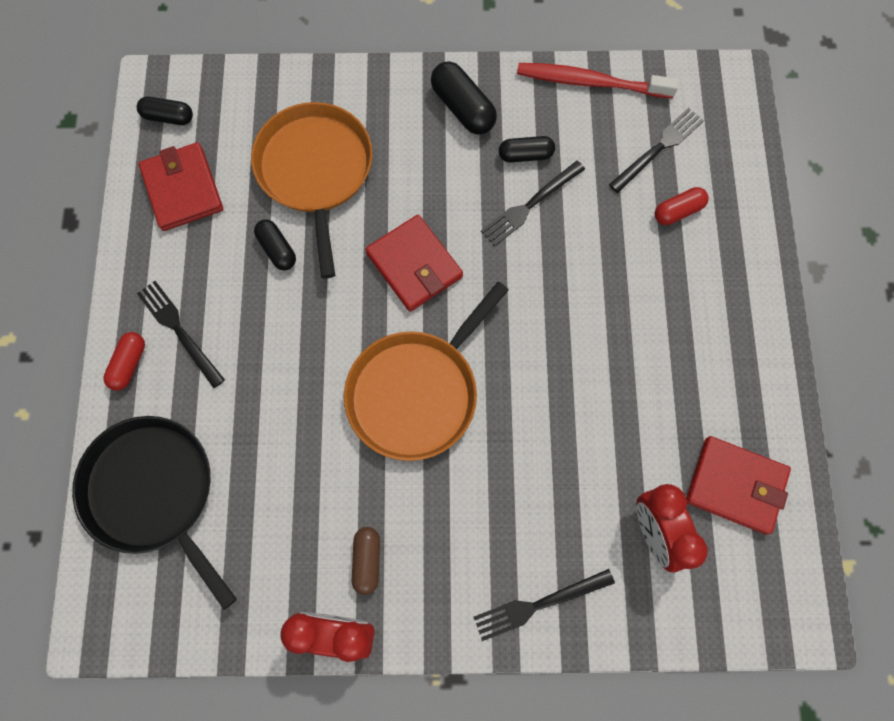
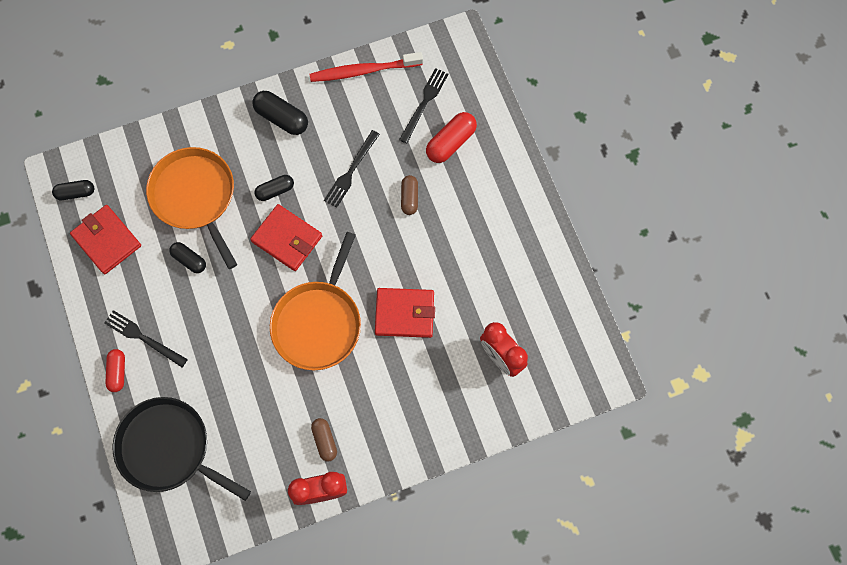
camera: 20 degrees left, 0 degrees up
(525, 155) = (336, 137): black capsule -> black capsule (275, 191)
(539, 604) = (442, 427): black fork -> none
(597, 266) = (409, 198): none -> brown capsule
(678, 211) = (450, 142): red capsule -> red capsule, size x1.55
(735, 485) = (542, 310): red wallet -> red wallet (404, 313)

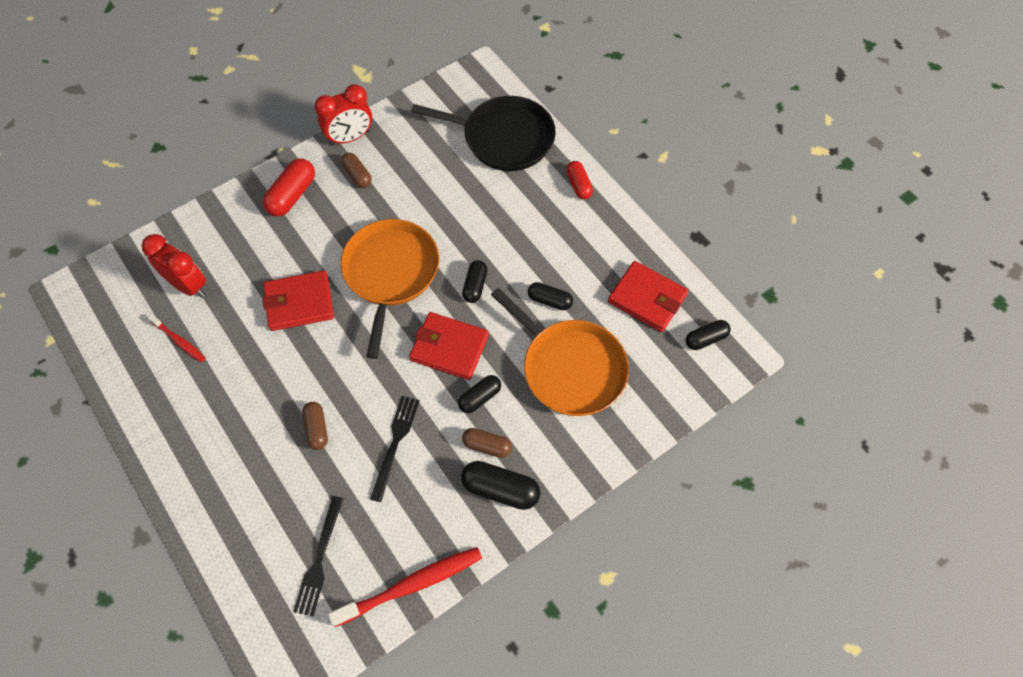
camera: 165 degrees right, 10 degrees down
(143, 338) = (566, 219): black fork -> none
(248, 290) = (475, 286): none -> black capsule
(281, 152) = (487, 446): none -> brown capsule
(450, 142) = (276, 513): red capsule -> red capsule (292, 195)
(513, 303) = (179, 341): none -> red toothbrush

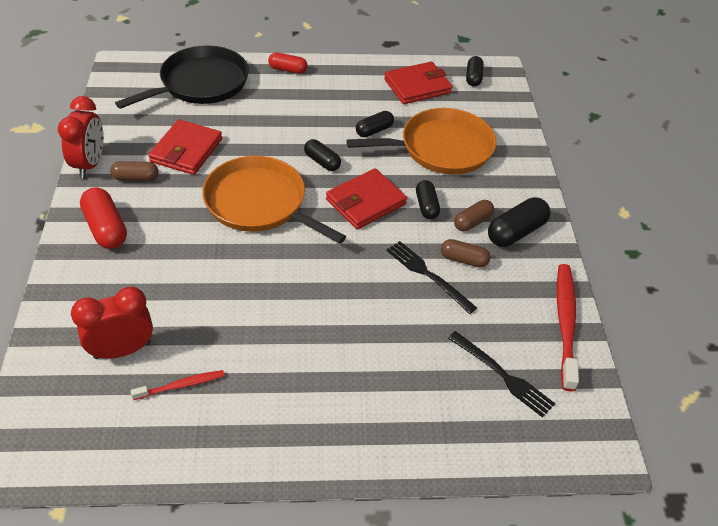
camera: 60 degrees left, 15 degrees down
(299, 303) = (229, 275): red wallet -> red wallet (186, 150)
(317, 429) = (372, 320): brown capsule -> brown capsule (463, 259)

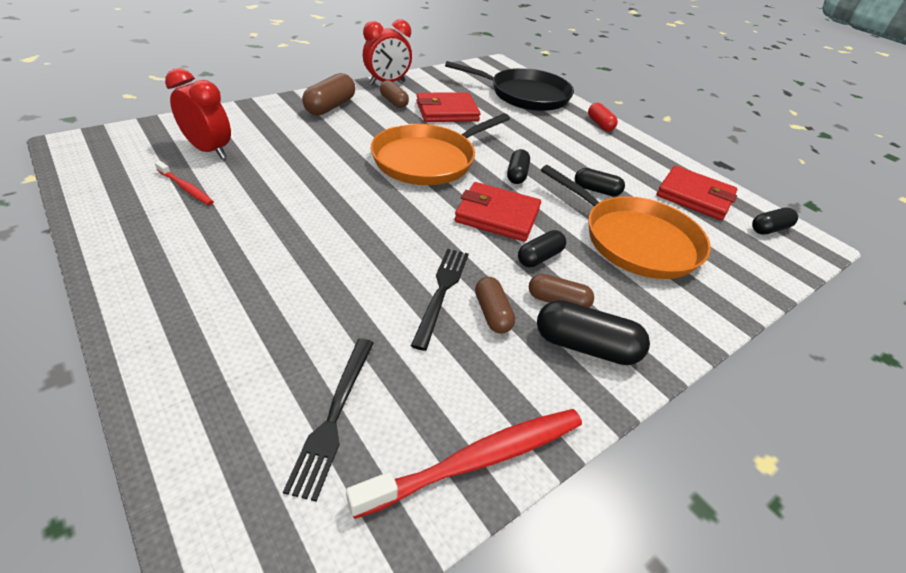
camera: 55 degrees right, 5 degrees down
(106, 228) = (330, 107): red capsule -> brown capsule
(259, 203) = (428, 160): orange pan -> orange pan turned 135 degrees counterclockwise

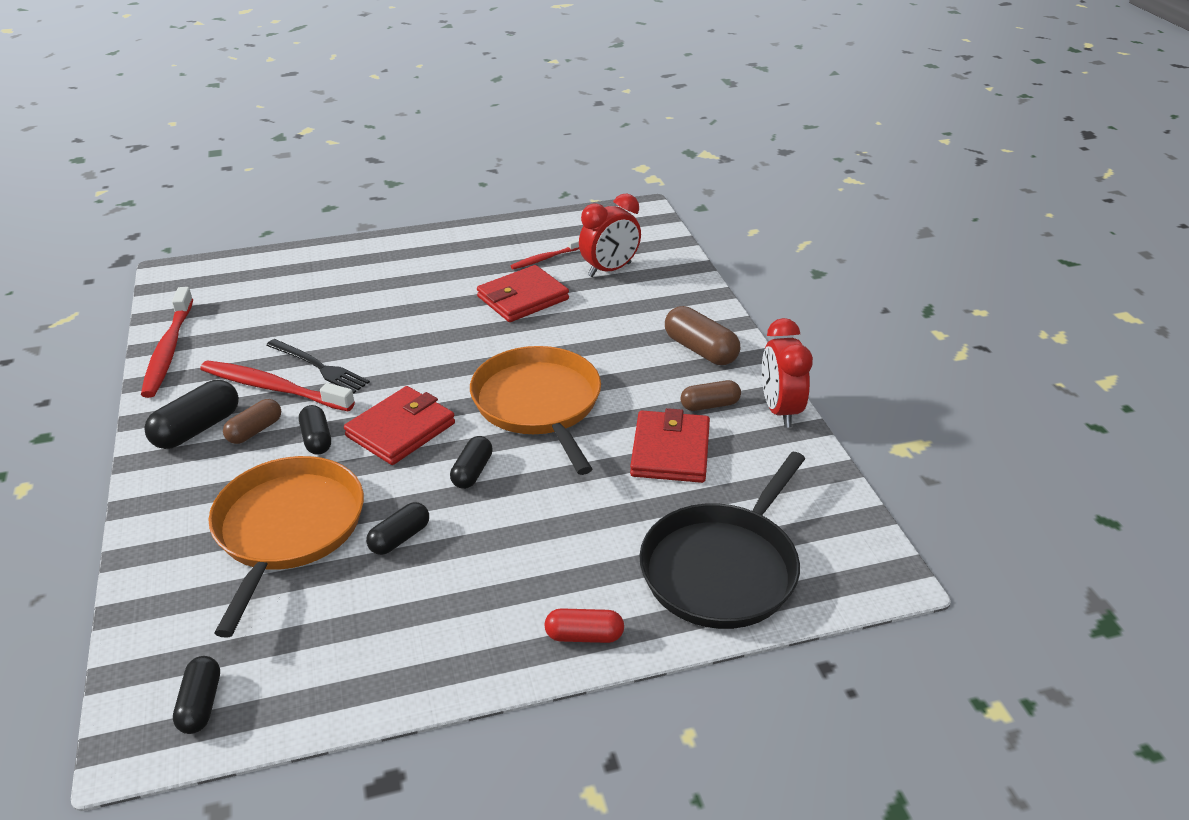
camera: 115 degrees right, 5 degrees down
(333, 417) = (250, 304): black fork -> none
(492, 313) = (274, 388): brown capsule -> red toothbrush
(517, 175) = (472, 472): black capsule -> black capsule turned 75 degrees clockwise
(635, 240) = (287, 529): orange pan -> orange pan turned 120 degrees clockwise
(694, 196) = (323, 652): red wallet -> red wallet (523, 298)

